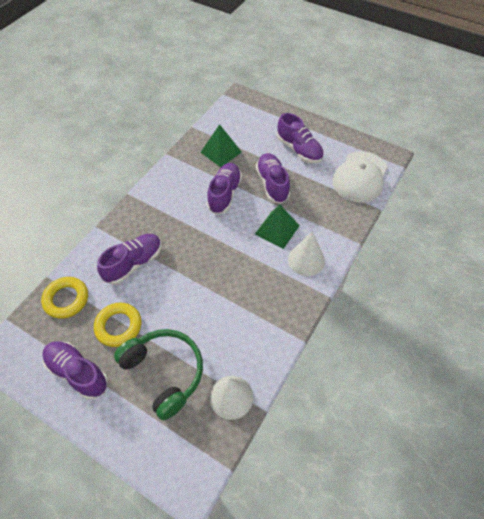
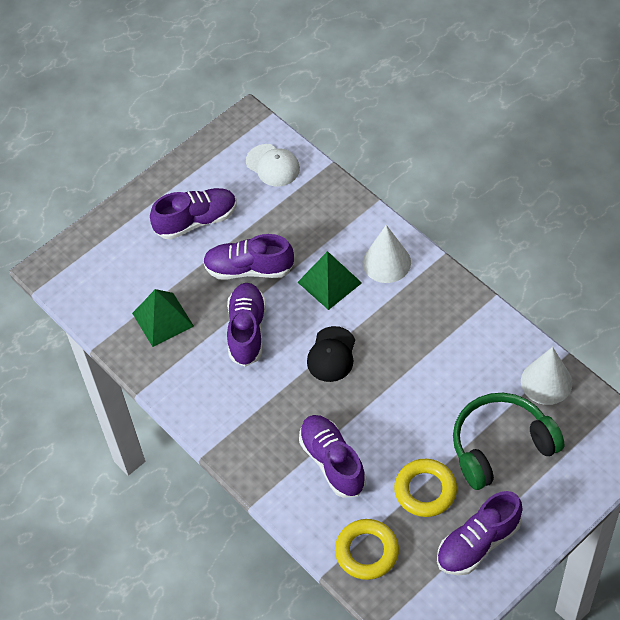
camera: 70 degrees left, 0 degrees up
(218, 244) = (331, 354): none -> black cap
(224, 194) = (247, 331): purple shoe -> purple shoe turned 60 degrees clockwise
(360, 177) = (273, 165): white cap -> white cap, size x0.61

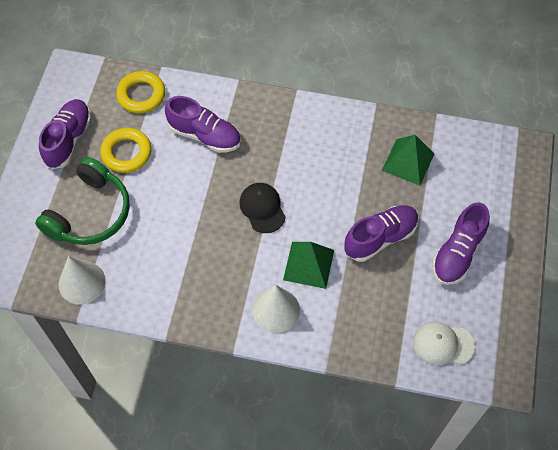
camera: 140 degrees right, 5 degrees up
(247, 331) = (339, 189): purple shoe -> none

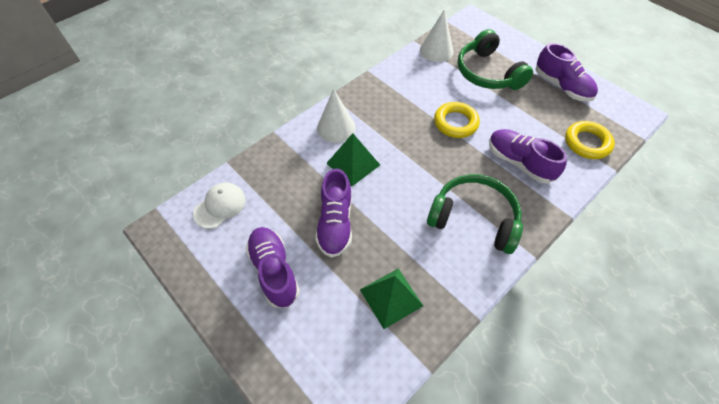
camera: 125 degrees right, 5 degrees down
(126, 153) = (530, 110): yellow ring -> yellow ring (455, 123)
(205, 135) = (519, 162): purple shoe -> purple shoe turned 75 degrees clockwise
(262, 208) = (423, 163): black cap -> none
(293, 142) = (474, 219): none -> green headphones

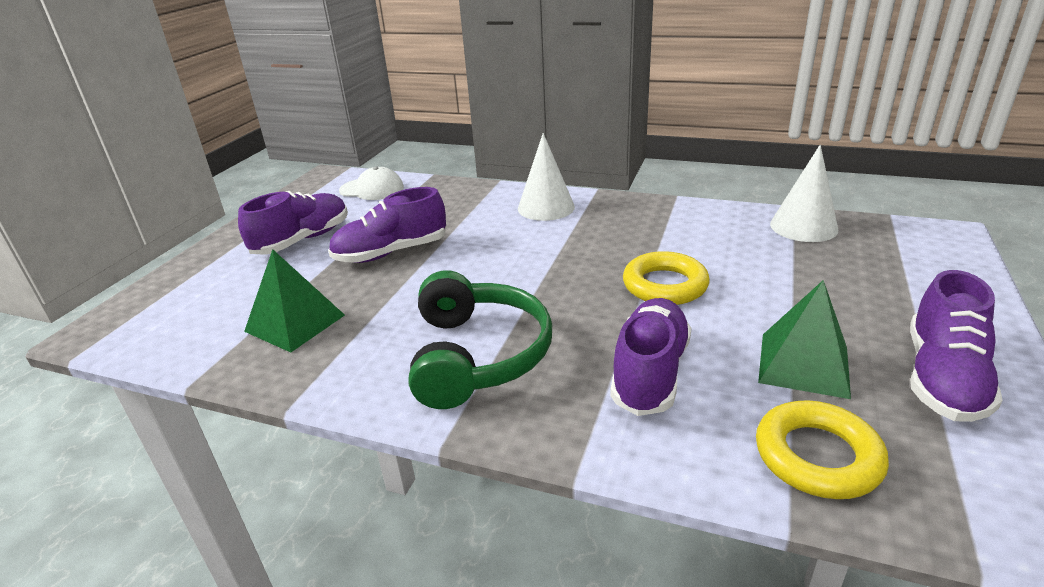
camera: 65 degrees right, 25 degrees down
(353, 164) = (496, 235): green pyramid -> green pyramid (803, 364)
(488, 73) = (831, 283): green headphones -> none

